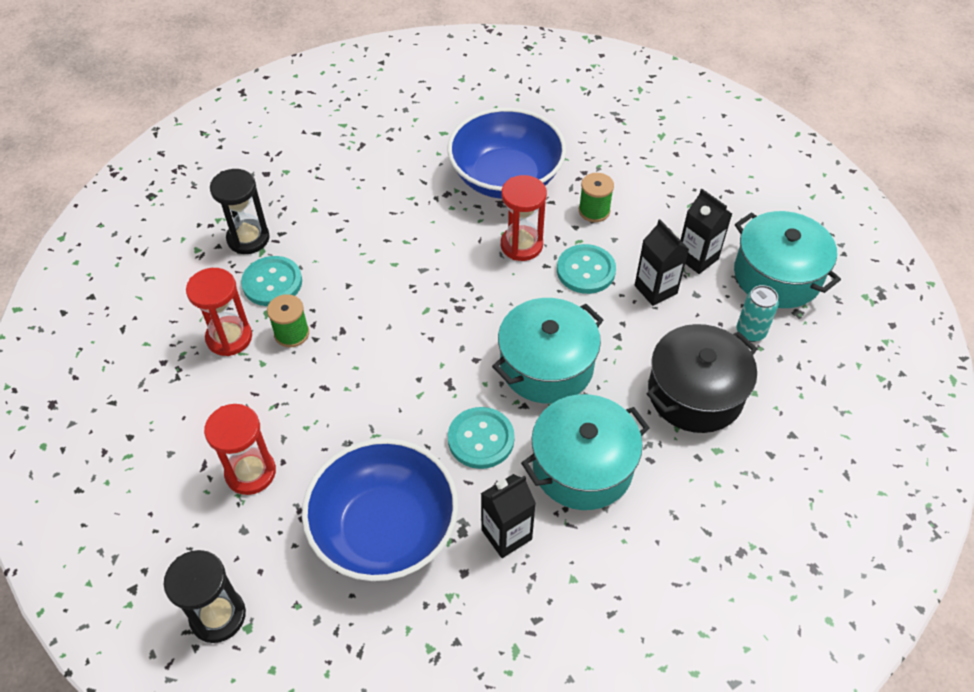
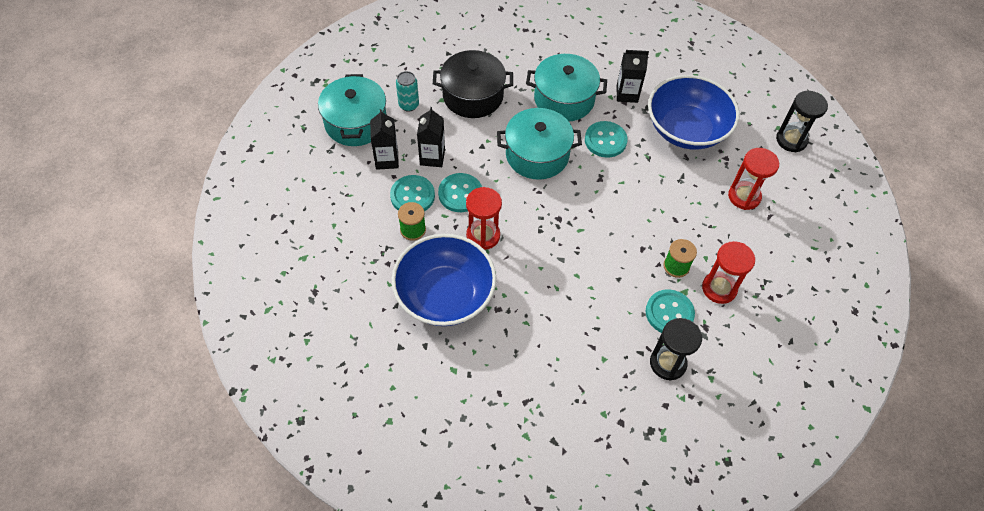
camera: 145 degrees left, 5 degrees up
(630, 240) = (412, 196): none -> turquoise button

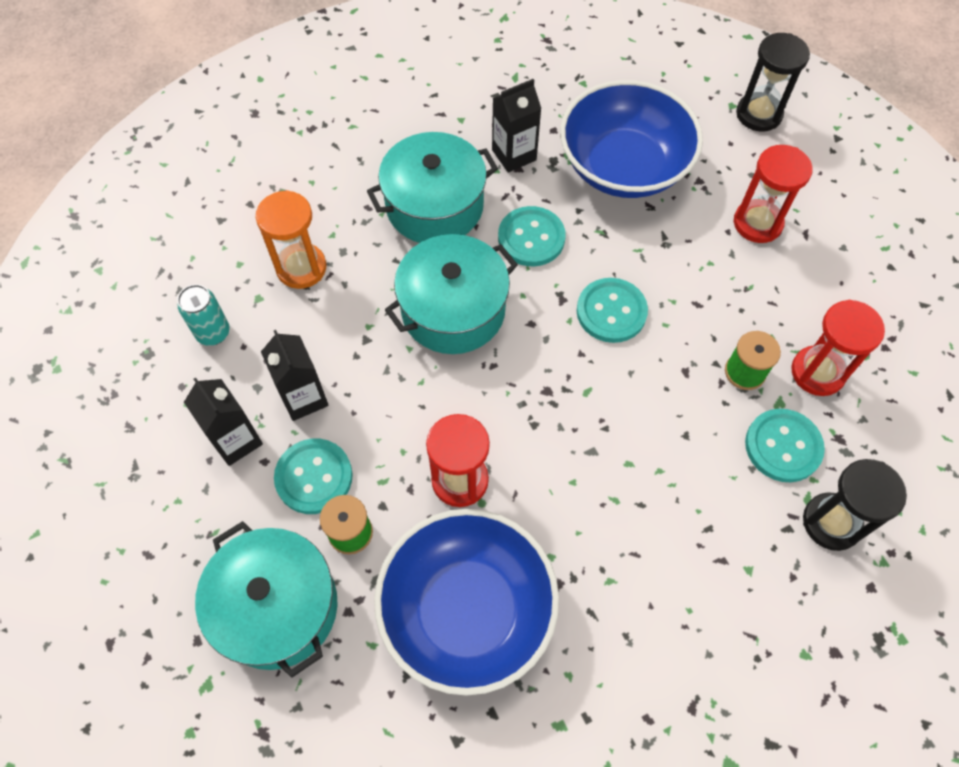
camera: 30 degrees left, 5 degrees up
(356, 123) = (147, 406): turquoise pot -> turquoise pot (277, 607)
(460, 194) = (383, 433): turquoise button -> turquoise button (611, 312)
(473, 96) = (301, 268): black pot -> orange hourglass

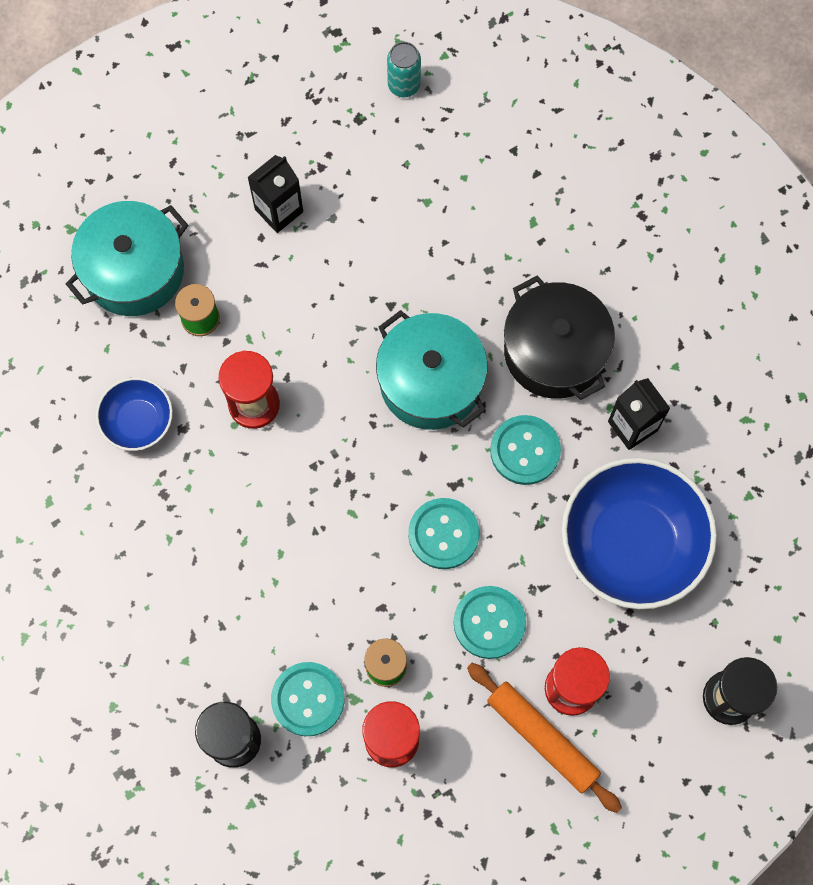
camera: 85 degrees right, 10 degrees up
(213, 333) = (385, 169): turquoise can -> turquoise can (404, 85)
(301, 268) = (465, 234): orange hourglass -> none
(304, 398) = (325, 260): black carton -> none
(314, 477) = (249, 281): turquoise button -> turquoise button (489, 623)
(434, 206) = (554, 351): turquoise pot -> black pot
(467, 610) = (138, 421): blue bowl -> blue bowl, size x0.51
(805, 249) = (542, 738): none -> orange rolling pin

